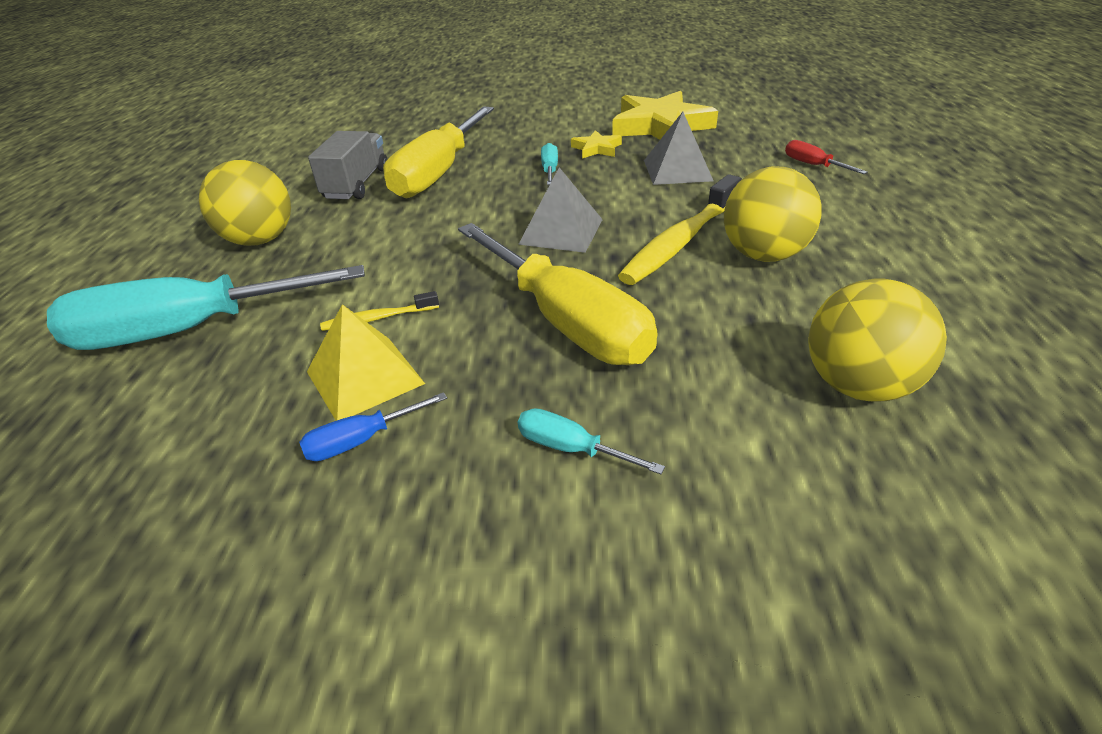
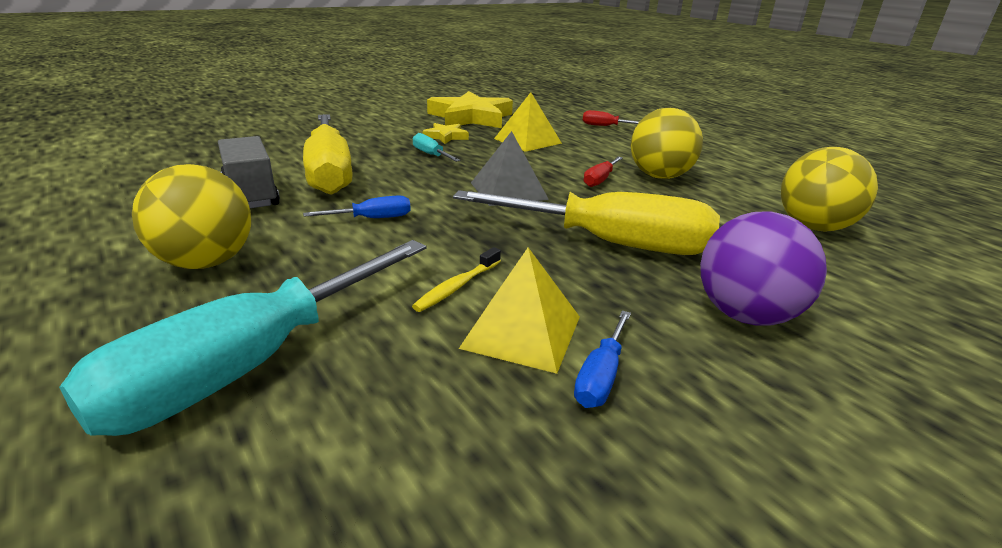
camera: 40 degrees left, 10 degrees down
(407, 231) = (372, 219): none -> blue screwdriver
(571, 448) = (745, 315): turquoise screwdriver -> purple ball
(677, 170) = (527, 141): grey pyramid -> yellow pyramid
(680, 242) = (600, 180): yellow toothbrush -> red screwdriver

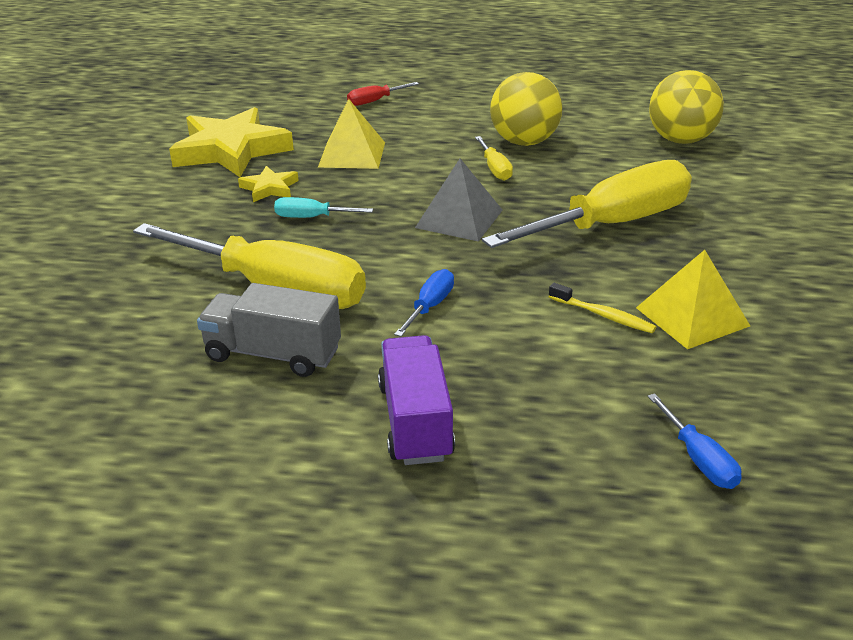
camera: 45 degrees left, 5 degrees up
(206, 262) = (415, 421): yellow ball -> purple truck
(250, 364) = (621, 442): turquoise screwdriver -> none
(457, 286) = (603, 315): yellow toothbrush -> yellow toothbrush turned 45 degrees counterclockwise
(600, 180) = (495, 169): red screwdriver -> yellow screwdriver
(601, 376) = (767, 312): blue screwdriver -> blue screwdriver (698, 459)
(745, 315) = (756, 230): purple ball -> none

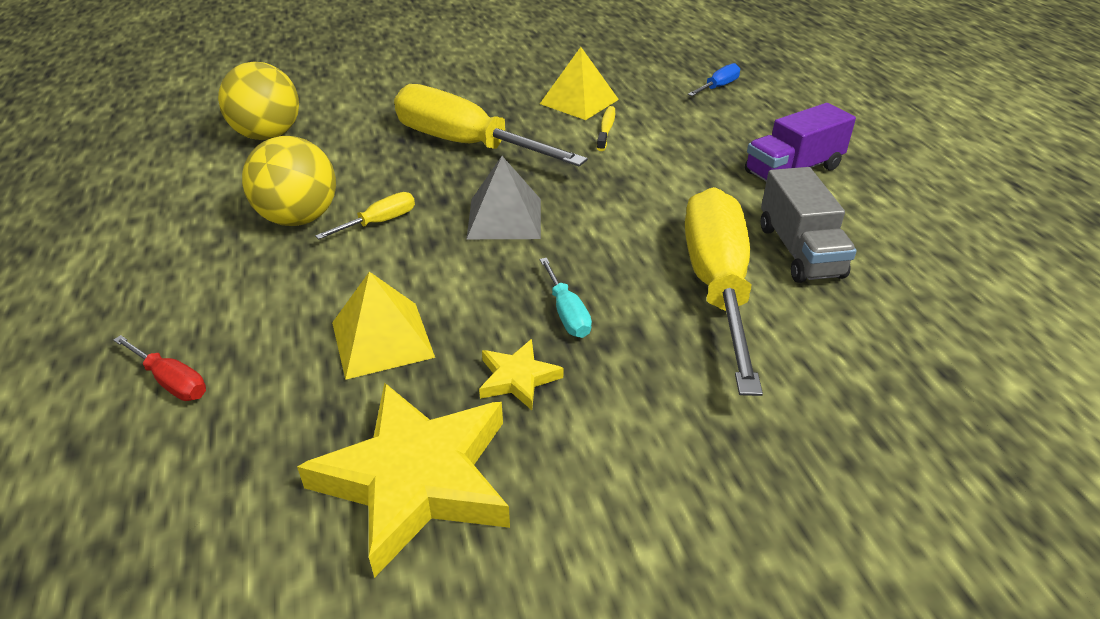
camera: 115 degrees left, 5 degrees up
(430, 306) = (662, 197): blue screwdriver -> none

